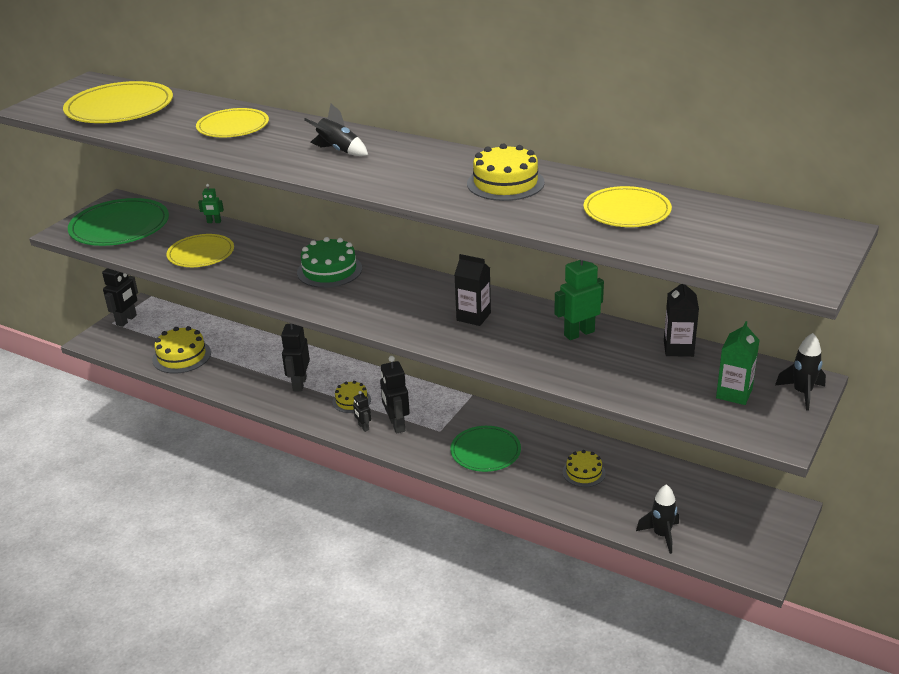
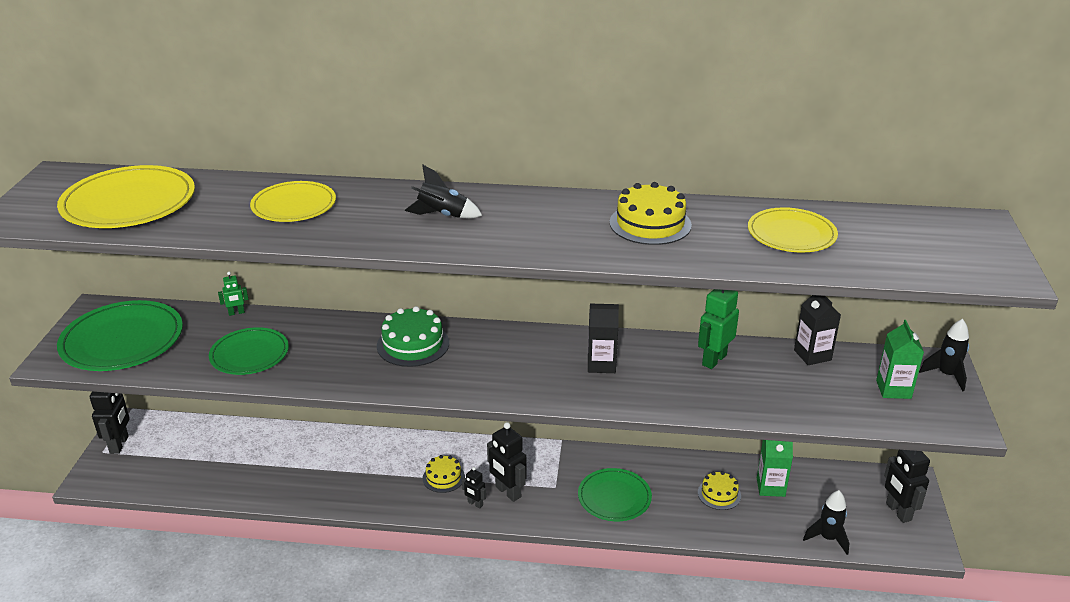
camera: 25 degrees left, 0 degrees up
(182, 356) = (216, 473): yellow cake -> none
(201, 254) = (249, 354): yellow plate -> green plate
(299, 384) = (374, 472): black robot -> black robot (898, 512)
(638, 479) = (770, 487): none -> green carton

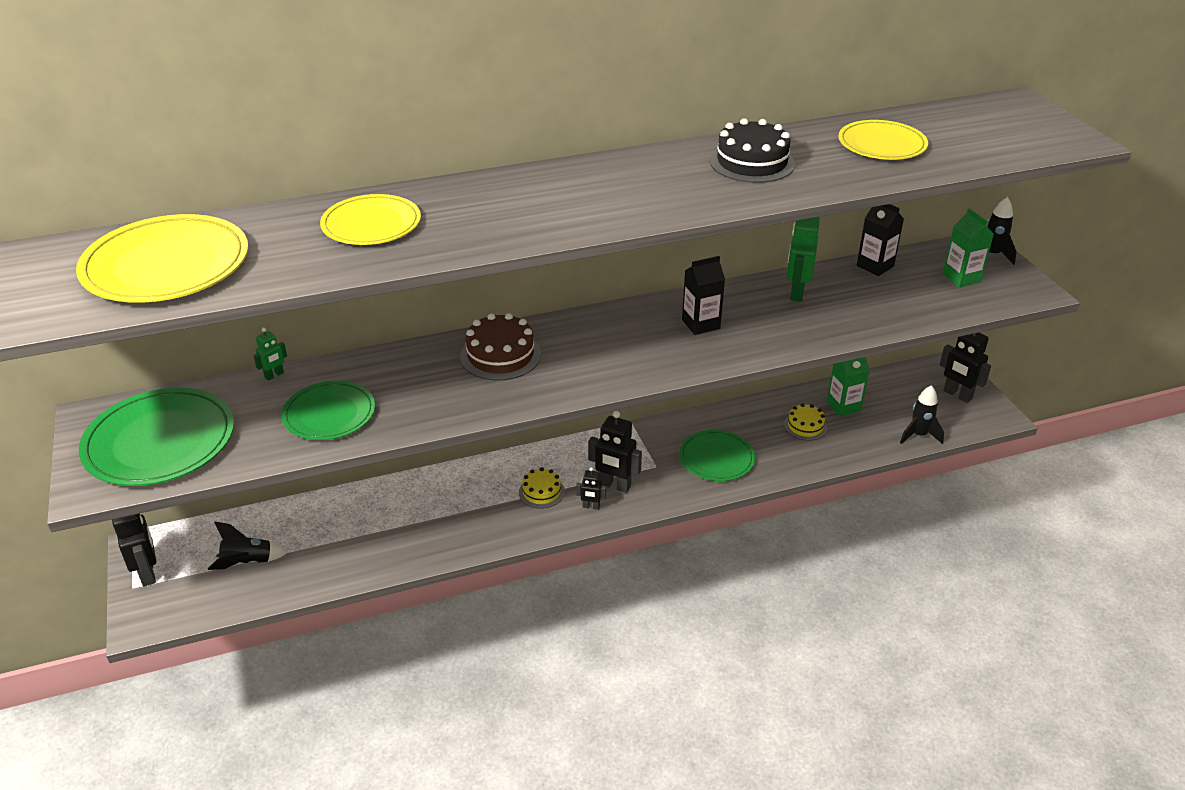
camera: 25 degrees left, 5 degrees up
(413, 344) = (500, 355): green cake -> brown cake
(442, 215) = (544, 199): black rocket -> black rocket (248, 562)
(650, 224) = (752, 162): yellow cake -> black cake

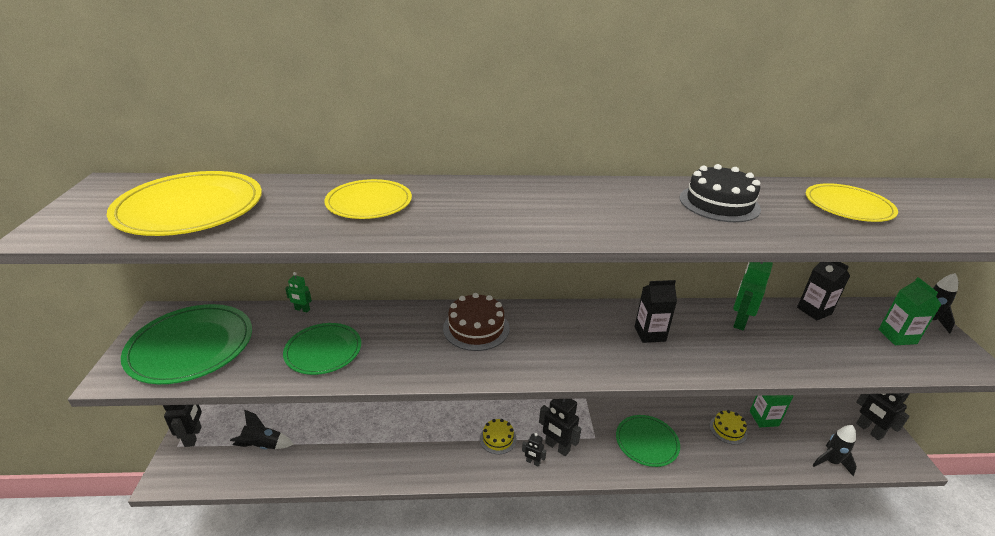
camera: 15 degrees right, 5 degrees down
(274, 375) = (302, 309): green robot -> green robot turned 45 degrees clockwise

